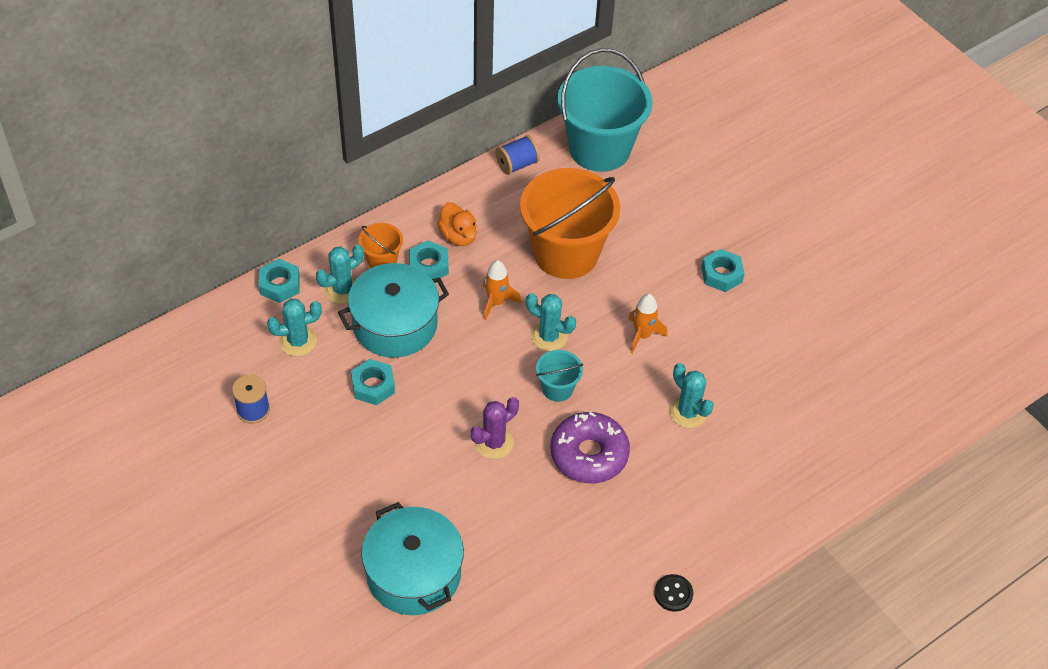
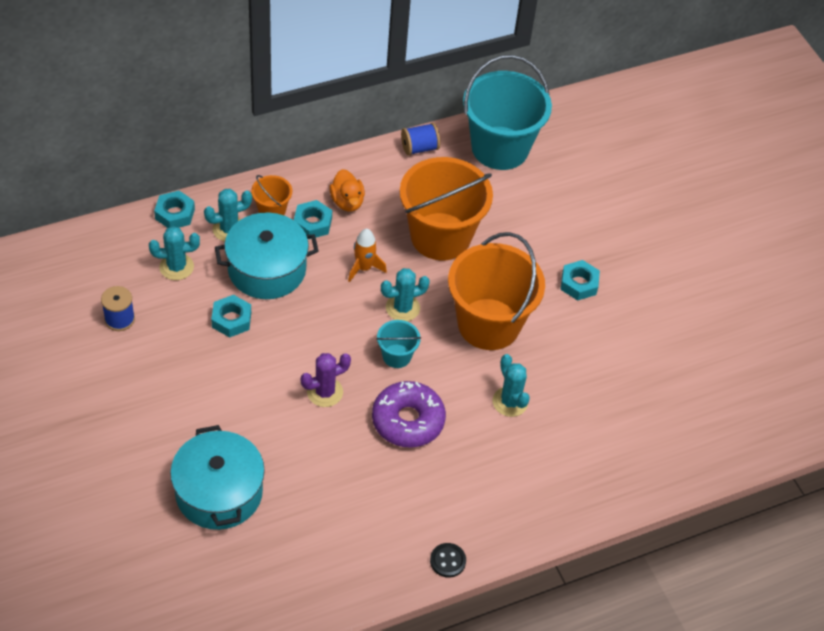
camera: 10 degrees right, 0 degrees up
(549, 336) = (402, 308): turquoise cactus -> turquoise cactus turned 60 degrees counterclockwise
(642, 335) = (488, 324): orange rocket -> orange bucket

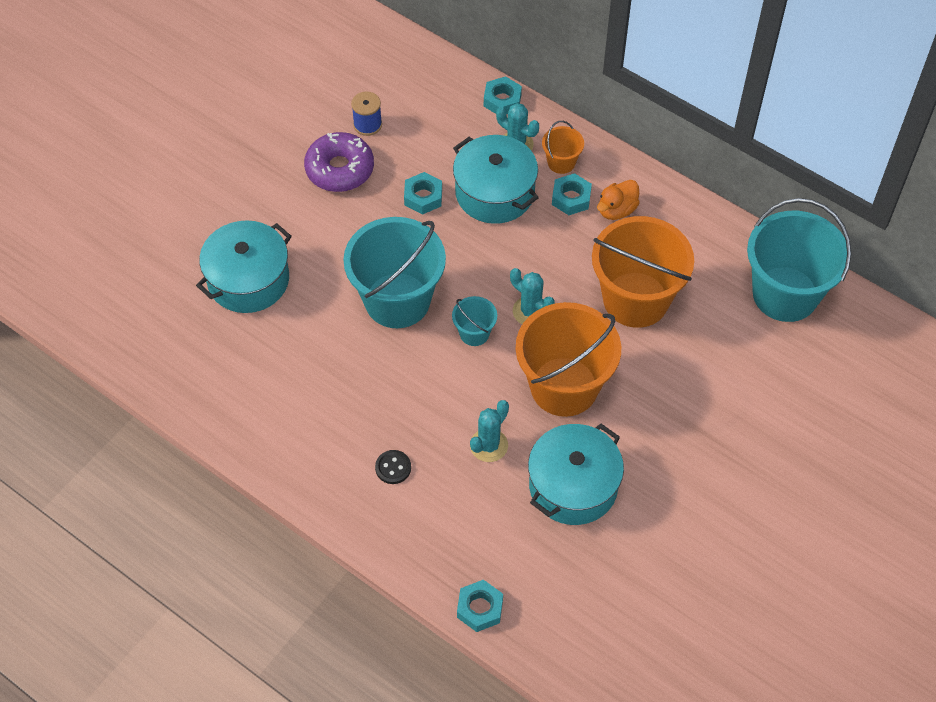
camera: 65 degrees right, 5 degrees up
(176, 267) = (448, 131): turquoise cactus -> none
(325, 392) = (397, 300): purple cactus -> turquoise bucket
(364, 268) = (552, 260): orange rocket -> none
(408, 420) = (411, 376): purple donut -> purple donut (339, 169)
(419, 148) = (728, 231): blue spool -> none
(447, 561) = (288, 477): black button -> black button (393, 468)
(579, 284) = (671, 438): turquoise nut -> turquoise nut (480, 608)
(582, 366) = (573, 486): none -> turquoise pot

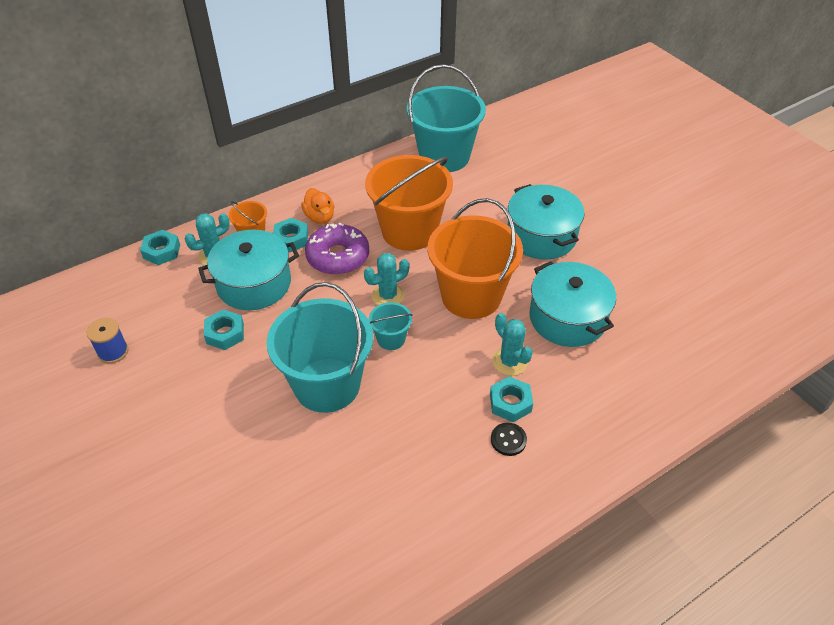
camera: 70 degrees left, 10 degrees down
(248, 280) = (230, 508): turquoise pot -> turquoise pot (541, 236)
(339, 169) = (148, 388): purple donut -> purple donut (338, 257)
(480, 608) = (671, 415): turquoise nut -> turquoise nut (510, 403)

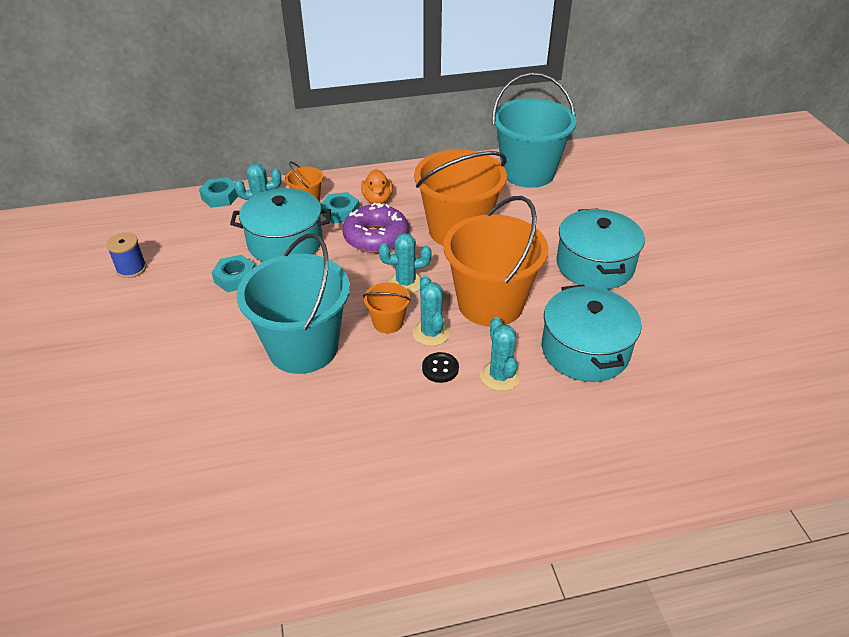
camera: 20 degrees right, 5 degrees down
(391, 339) = (388, 322): turquoise bucket -> orange bucket
(433, 338) = (431, 333): none -> turquoise cactus
(508, 440) = (459, 452): black button -> black button (440, 368)
(510, 403) = (480, 416): turquoise nut -> none

